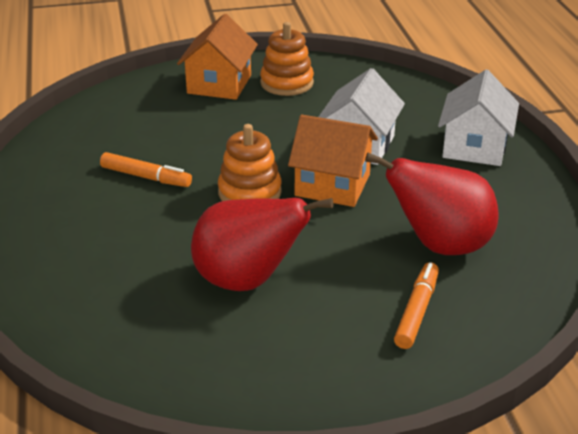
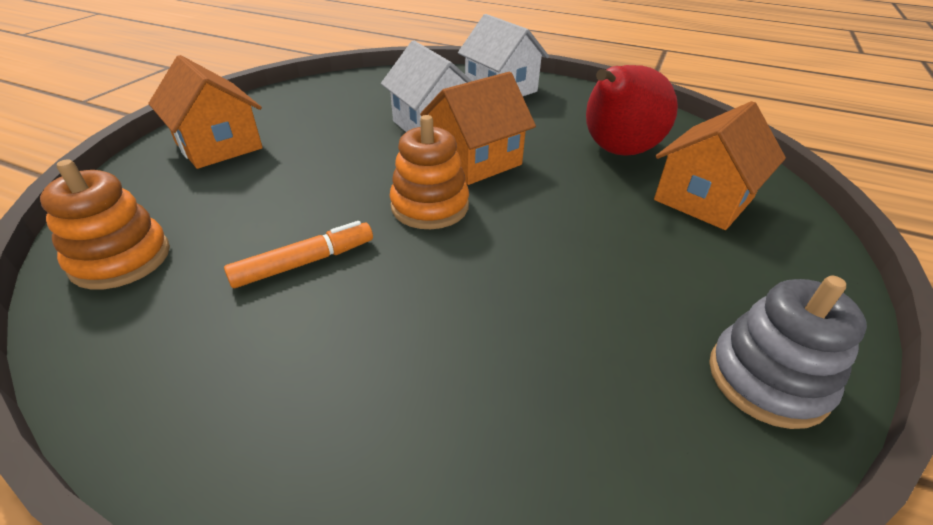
camera: 55 degrees left, 5 degrees up
(217, 383) = (767, 379): none -> grey stacking toy
(247, 280) = (583, 272): red pear -> none
(287, 83) = (284, 116): orange stacking toy -> orange stacking toy (121, 259)
(416, 312) = (703, 199): orange marker -> orange house

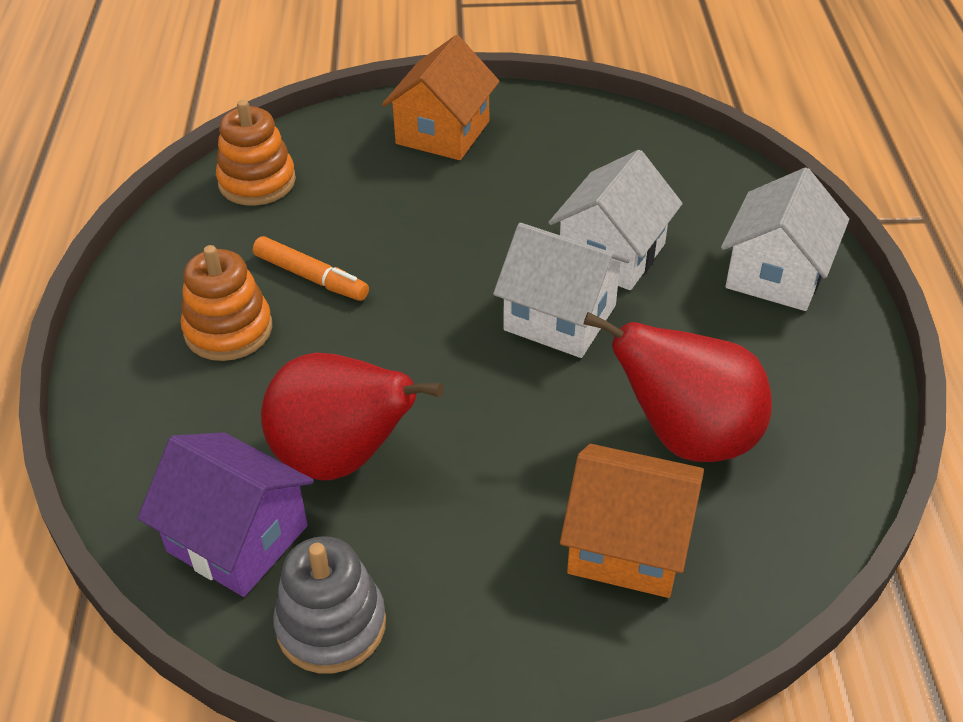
camera: 65 degrees right, 5 degrees up
(430, 206) = (444, 317): orange stacking toy -> orange stacking toy (228, 330)
(475, 160) = (560, 317): orange house -> white house
(557, 311) = (342, 458): none -> red pear
(636, 425) = (237, 538): none -> purple house

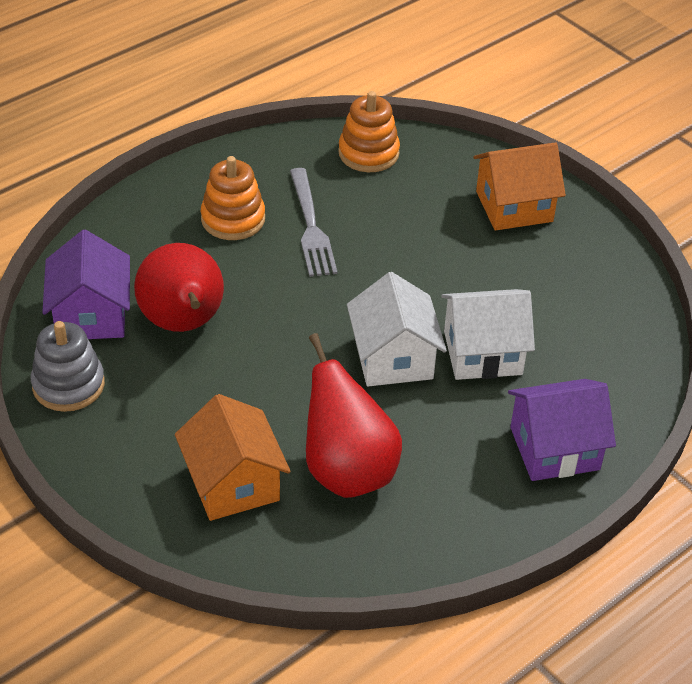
camera: 50 degrees right, 0 degrees up
(311, 277) = (311, 226): orange marker -> grey fork
(776, 274) = (554, 448): white house -> purple house

